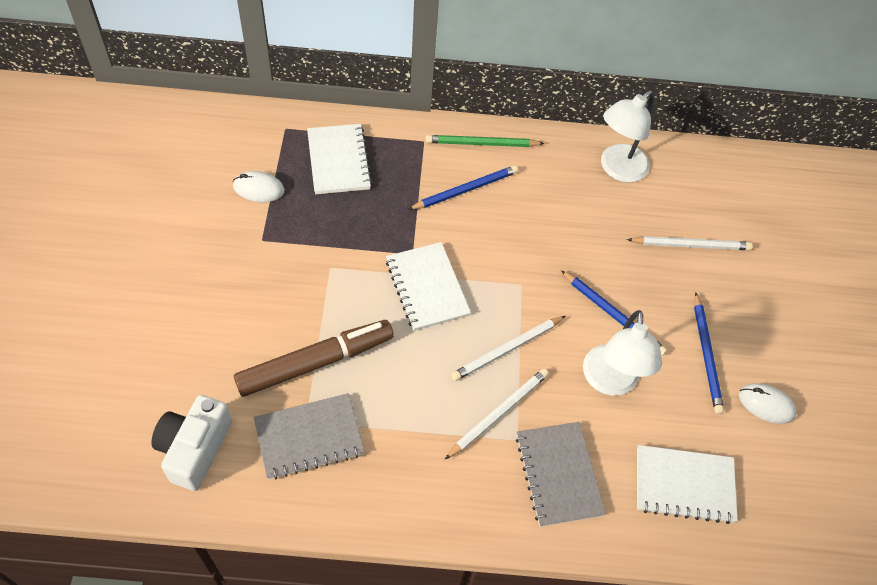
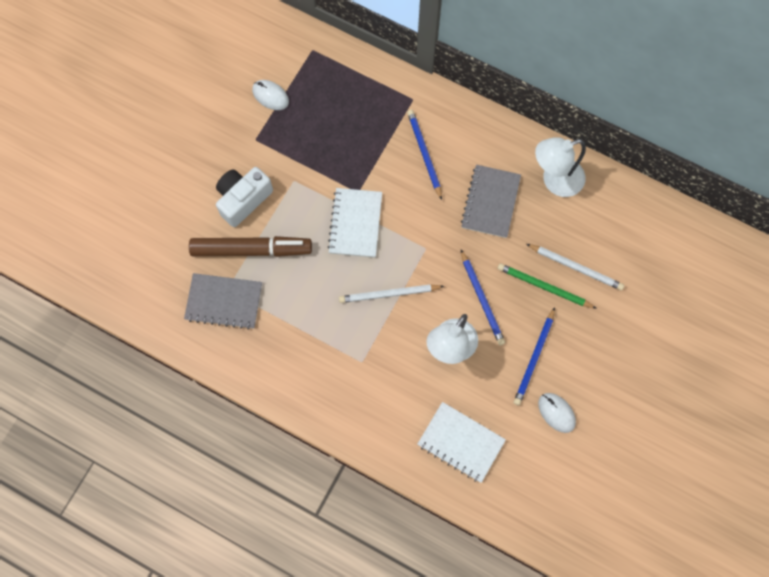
camera: 30 degrees right, 15 degrees up
(195, 449) = (148, 279): white camera -> white camera (243, 199)
(338, 161) = (339, 93): white notebook -> none
(465, 190) = (424, 154): blue pencil -> blue pencil turned 105 degrees counterclockwise
(482, 144) = (457, 118): green pencil -> green pencil (544, 287)
(498, 413) = (359, 338): white pencil -> none
(558, 474) = (377, 398): grey notebook -> grey notebook (490, 202)

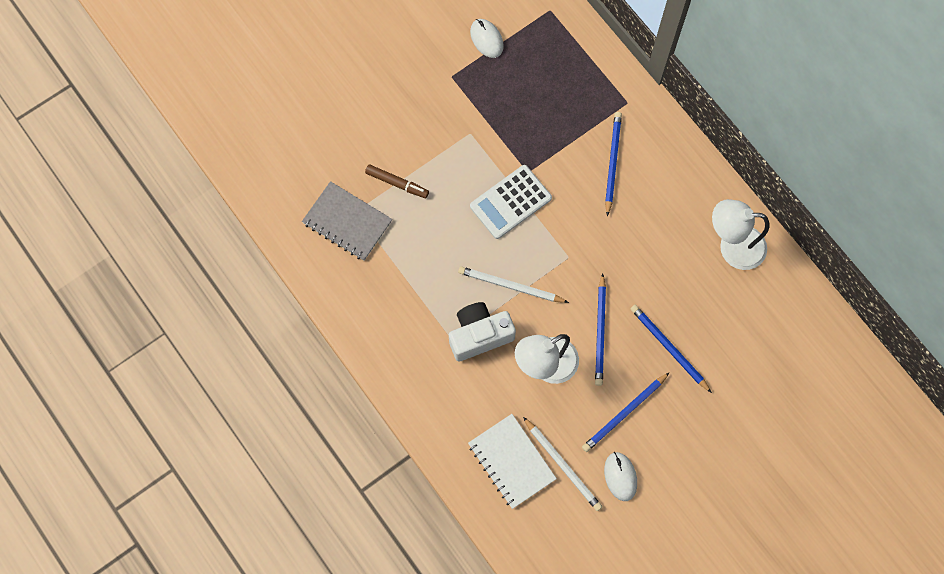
camera: 25 degrees right, 0 degrees up
(243, 199) = (412, 131): white camera -> white camera (479, 335)
(251, 250) = (397, 183): brown marker -> brown marker, size x0.52
(355, 223) = (510, 202): white notebook -> white calculator
(490, 202) = (656, 240): grey notebook -> none
(544, 287) = (668, 348): green pencil -> blue pencil
(576, 267) = (711, 343): white pencil -> white pencil (563, 465)

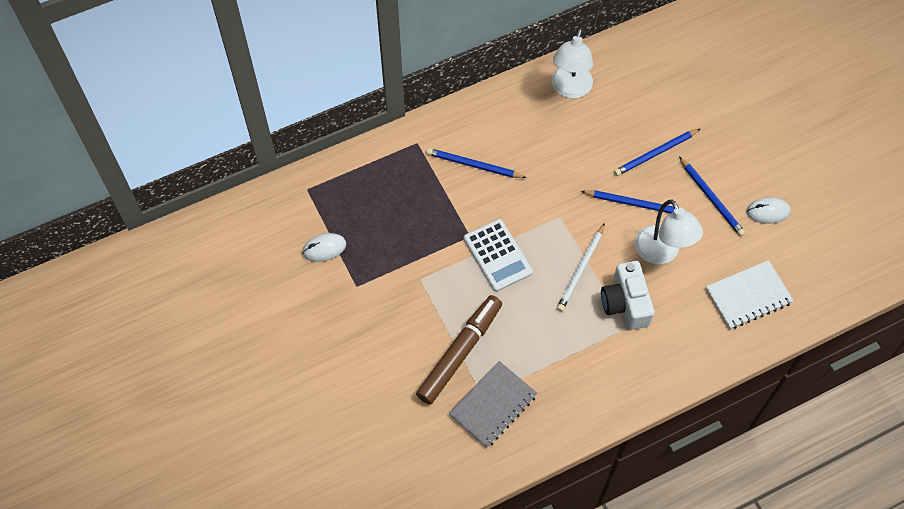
camera: 80 degrees left, 10 degrees down
(397, 183) = (460, 352): brown marker -> brown marker, size x1.92
(563, 465) = (754, 255): white pencil -> none

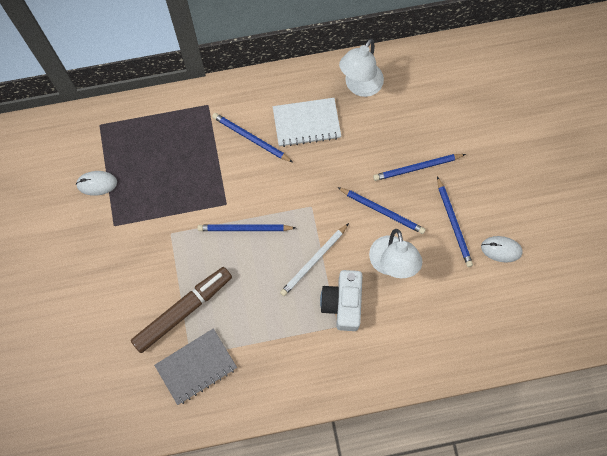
camera: 15 degrees right, 10 degrees up
(497, 255) = (244, 229): white calculator -> blue pencil
(748, 296) = (456, 325): white notebook -> white notebook (306, 123)

